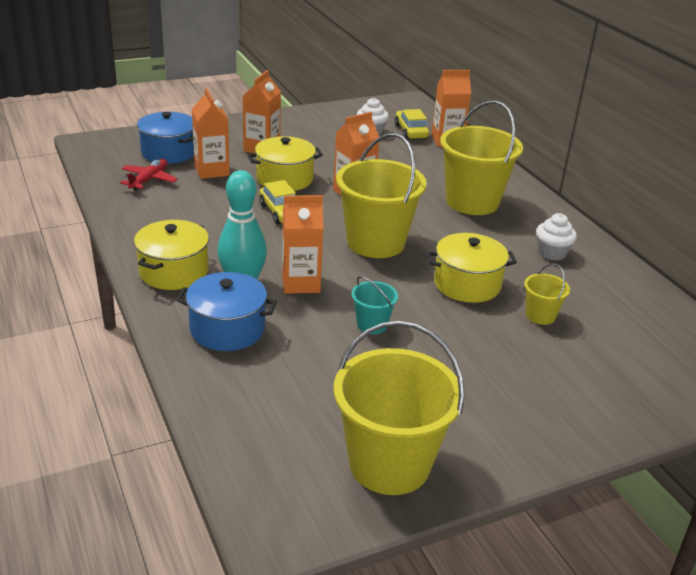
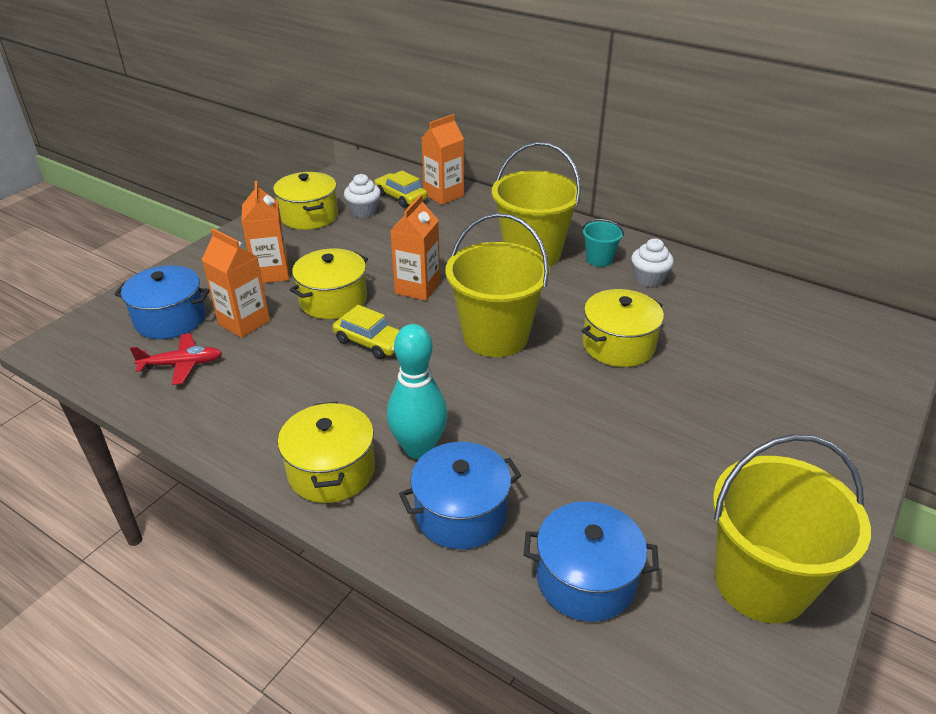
camera: 30 degrees left, 5 degrees up
(149, 180) = (182, 364): red plane -> red plane turned 90 degrees clockwise
(266, 400) = (586, 579): none -> blue pot
(301, 283) = (475, 418): orange carton -> none
(327, 122) = (309, 216): none -> yellow pot
(372, 324) = (587, 432): turquoise bucket -> turquoise bucket (599, 259)
(540, 315) = (706, 349): yellow bucket -> none

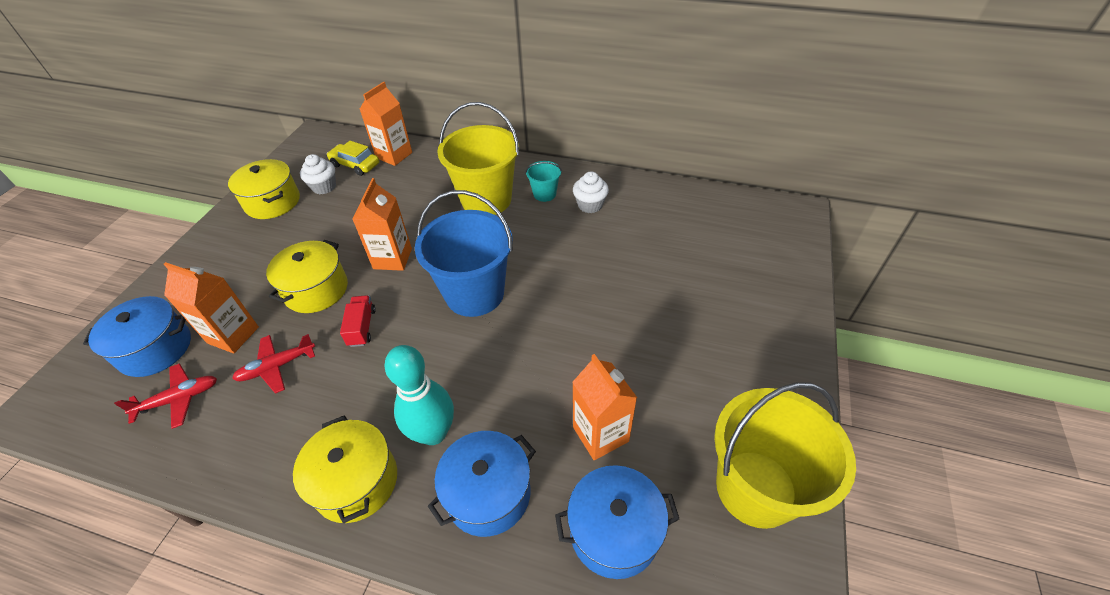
camera: 15 degrees left, 10 degrees up
(271, 273) = (249, 273): orange carton -> orange carton (600, 434)
(279, 358) = (277, 367): none -> red plane
(370, 342) = (362, 327): yellow car -> red truck
(495, 336) = (474, 293): yellow bucket -> blue bucket
(618, 345) = (581, 277): yellow pot -> none

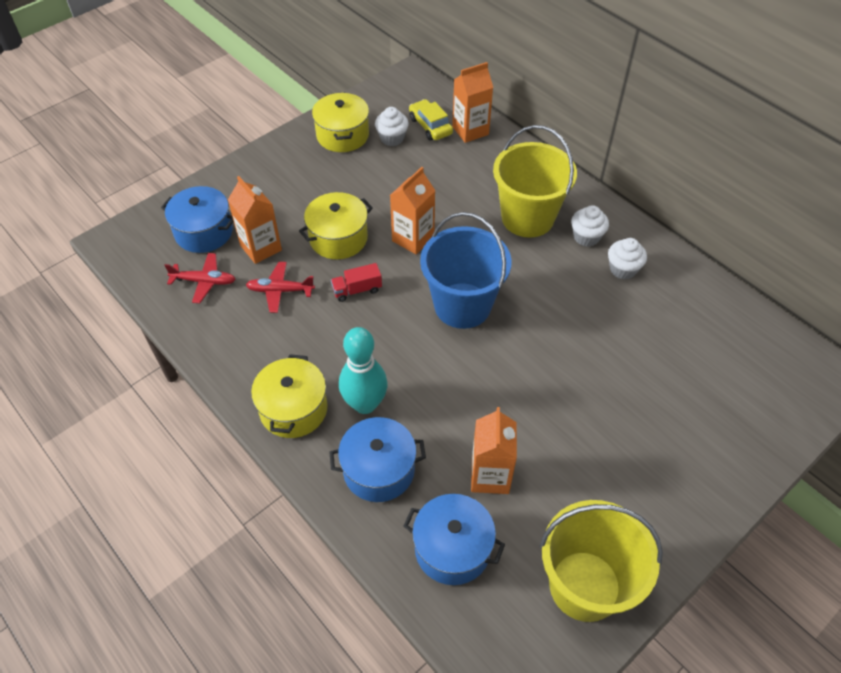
camera: 30 degrees right, 5 degrees up
(362, 327) = (357, 290): red truck -> red truck turned 135 degrees counterclockwise
(544, 194) = (586, 237): turquoise bucket -> white cupcake

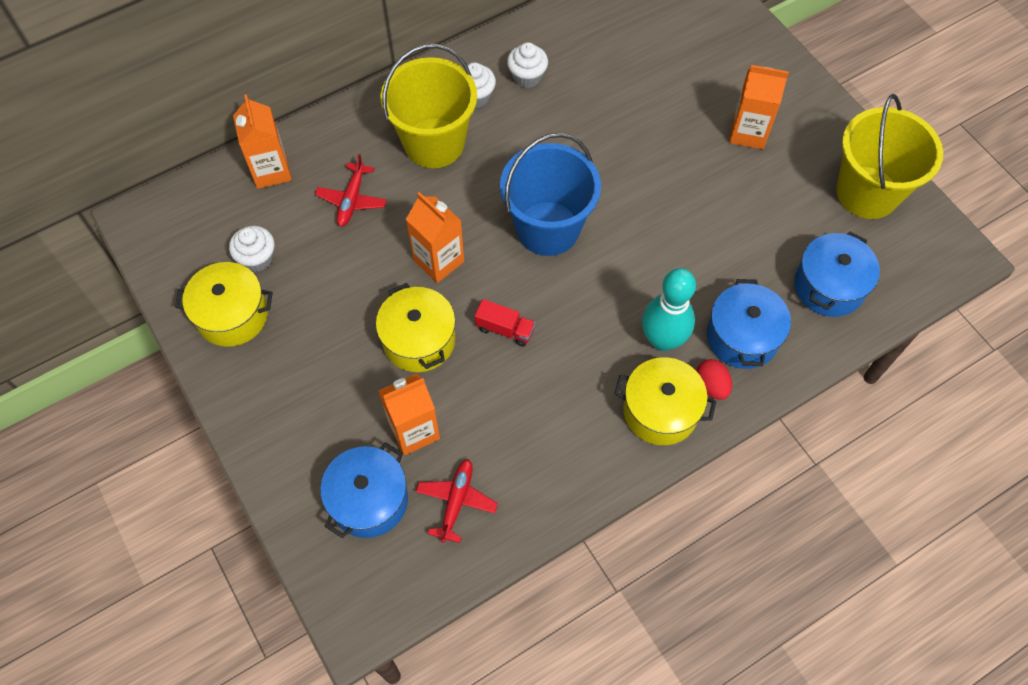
camera: 80 degrees left, 10 degrees up
(280, 291) = (489, 413): red plane -> red plane (352, 200)
(323, 447) = (711, 386): none -> red egg
(357, 290) = (505, 329): red truck -> red truck turned 60 degrees counterclockwise
(430, 126) = (248, 212): yellow car -> none
(490, 476) = (757, 242): orange carton -> orange carton (748, 133)

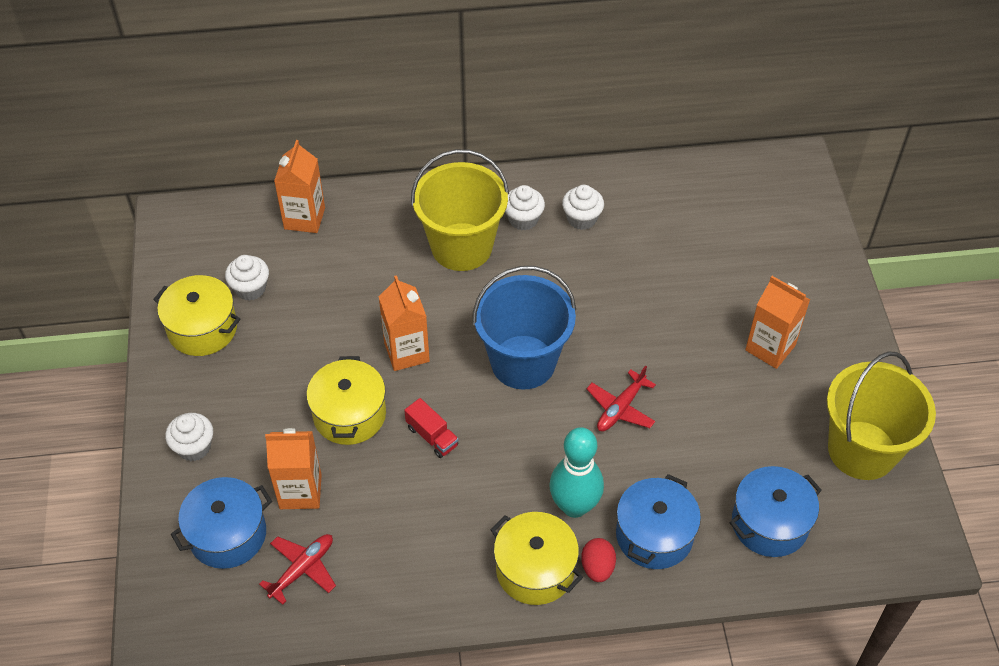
camera: 25 degrees right, 10 degrees down
(289, 432) = (194, 447): none -> white cupcake
(352, 200) = (360, 270): red plane -> red plane (620, 408)

